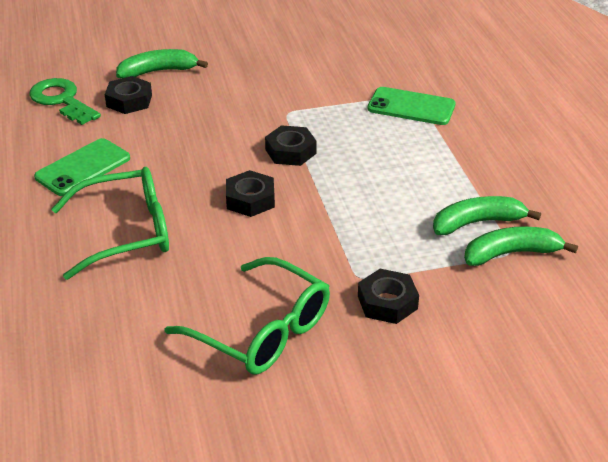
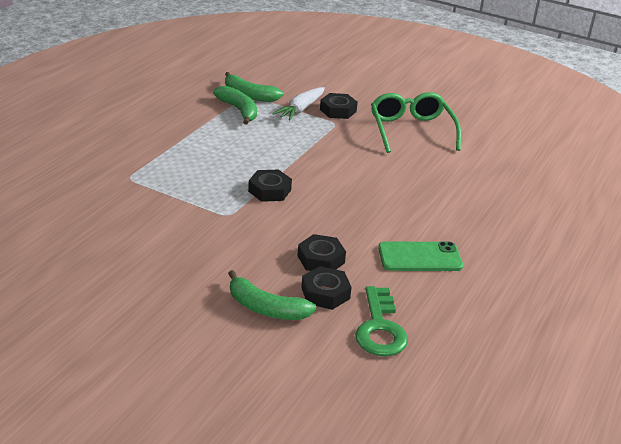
camera: 140 degrees left, 5 degrees down
(126, 232) = (432, 202): green glasses -> none
(250, 199) = (336, 180): black nut -> black nut (321, 259)
(411, 107) = (146, 172): green phone -> none
(426, 272) = (300, 109): none -> white carrot
(477, 223) = (239, 110): green banana -> green banana turned 150 degrees counterclockwise

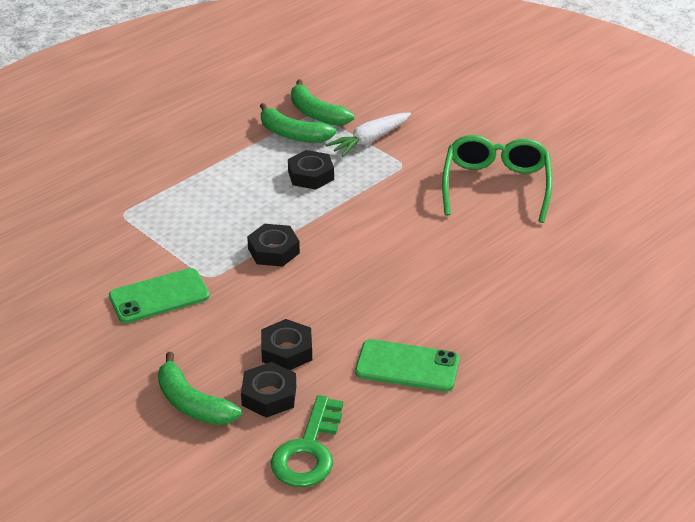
camera: 20 degrees right, 5 degrees up
(194, 234) = (159, 296): none -> green phone
(239, 110) = (293, 134): green banana -> green banana turned 135 degrees clockwise
(338, 110) = (416, 147): black nut -> black nut (311, 175)

